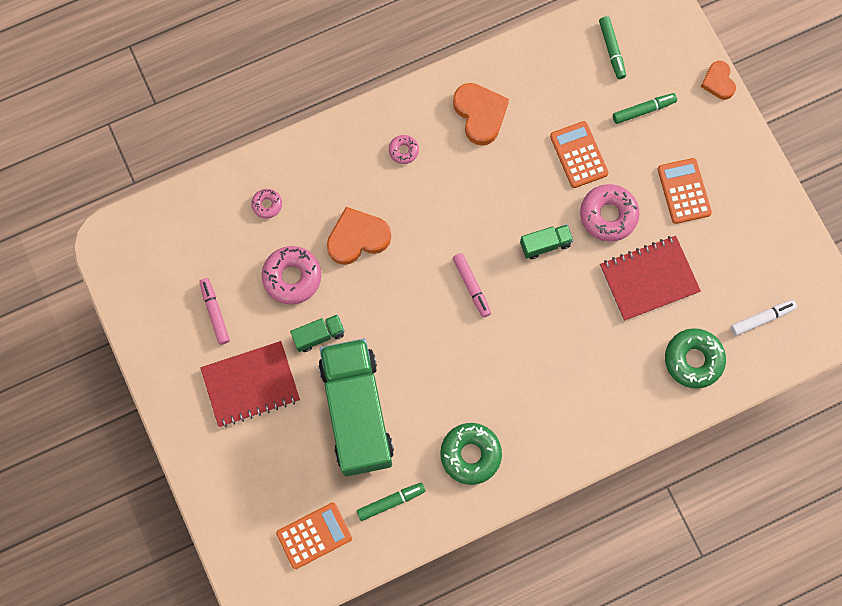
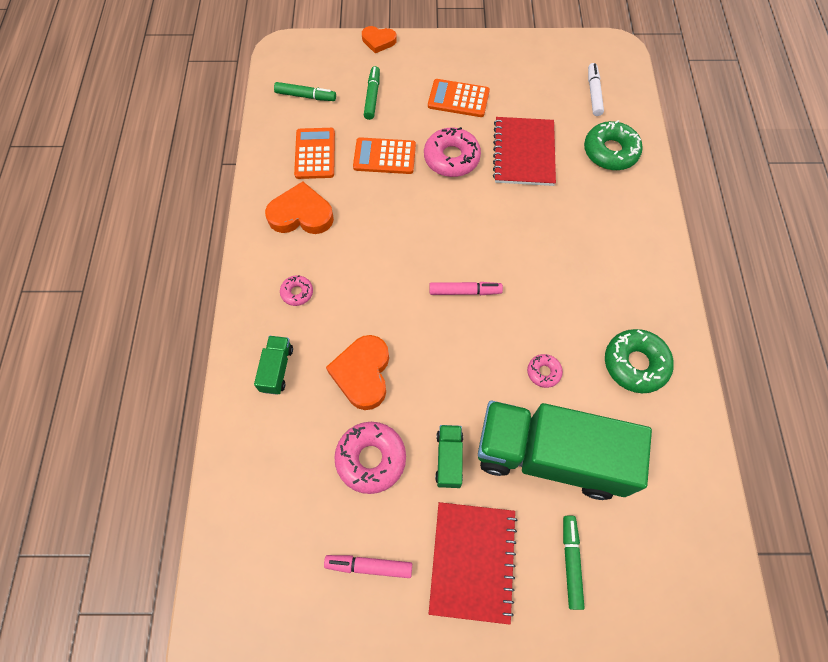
camera: 65 degrees left, 10 degrees down
(267, 205) = (276, 450): pink donut -> pink donut (543, 372)
(314, 535) = (675, 564): orange calculator -> orange calculator (315, 154)
(391, 502) = (661, 463): green marker -> green marker (571, 562)
(545, 244) = (454, 215): green truck -> green truck (277, 369)

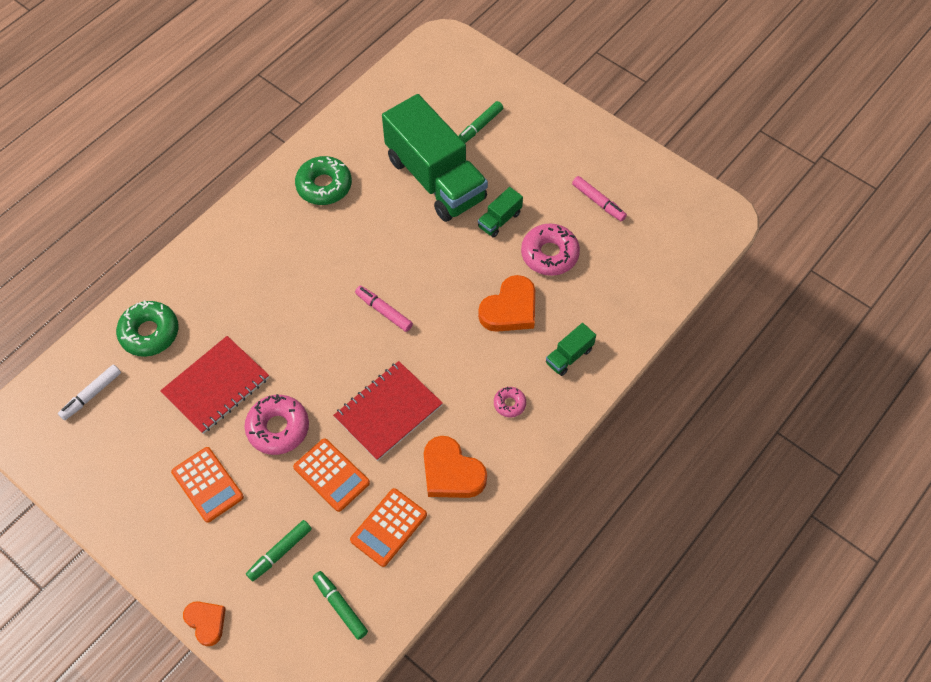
camera: 140 degrees left, 5 degrees down
(472, 561) = (535, 164): red notebook -> red notebook (388, 412)
(543, 372) = (387, 223): pink donut -> none

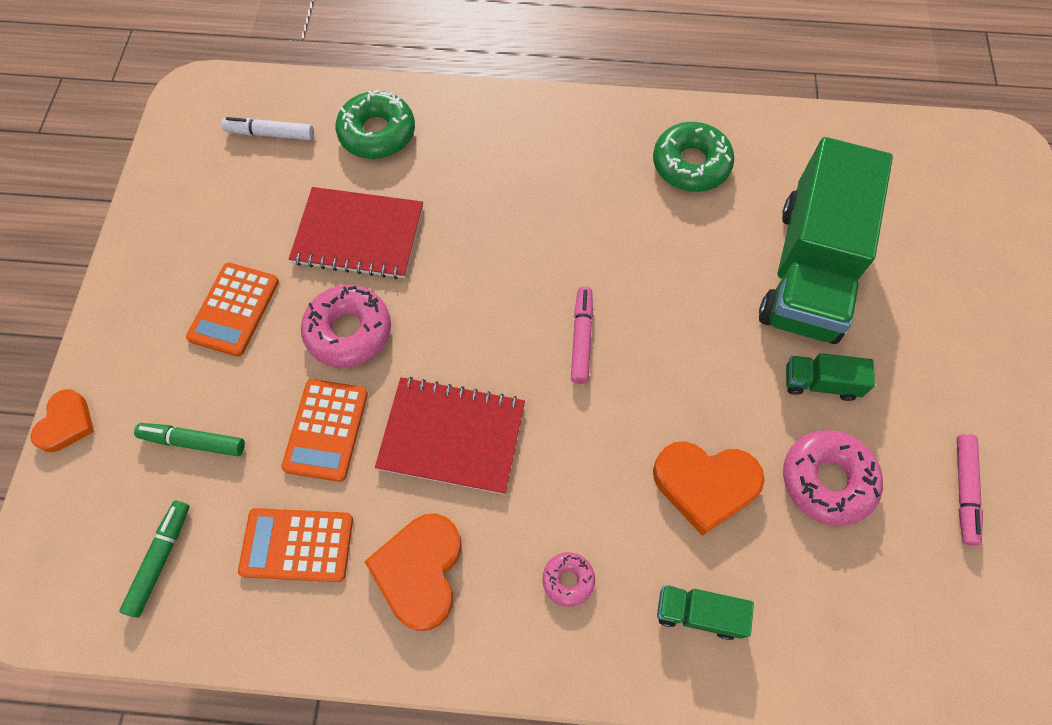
camera: 55 degrees right, 5 degrees up
(479, 127) = (928, 268): green marker -> none

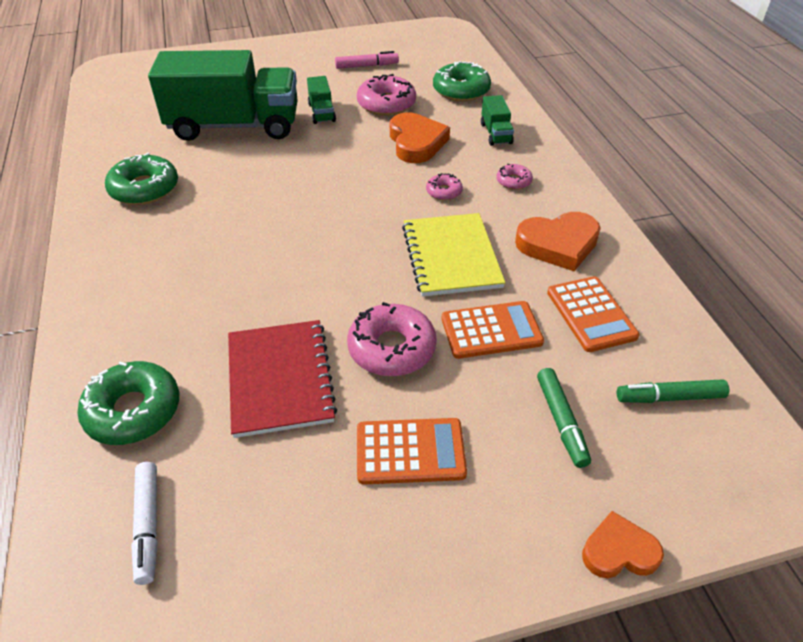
camera: 110 degrees left, 20 degrees down
(452, 436) = (451, 256): red notebook -> yellow notebook
(576, 476) = (444, 192): none -> pink donut
(581, 338) = (334, 211): pink marker -> none
(848, 617) = (461, 90): none -> green donut

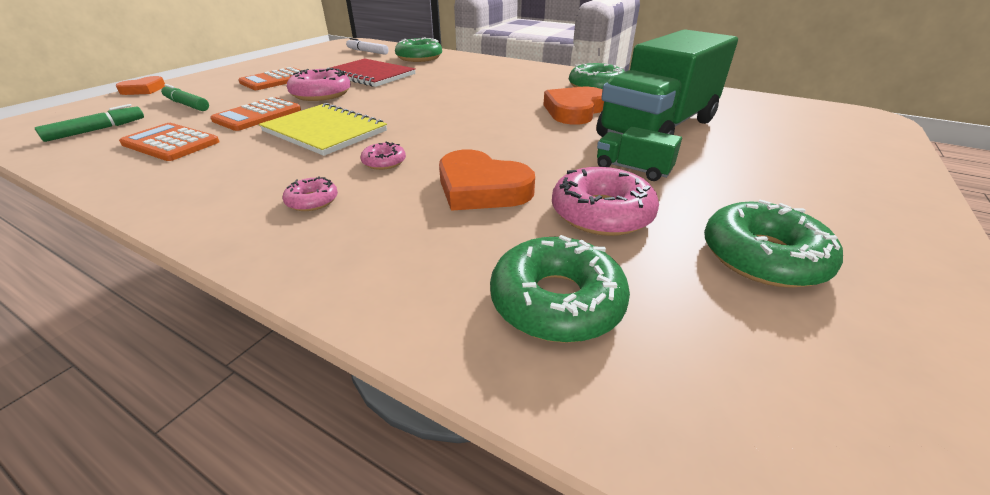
camera: 135 degrees right, 10 degrees down
(366, 66) = (762, 257): pink marker -> green donut
(496, 133) = (397, 249): green truck -> none
(558, 244) = (220, 170): orange heart -> orange heart (574, 111)

